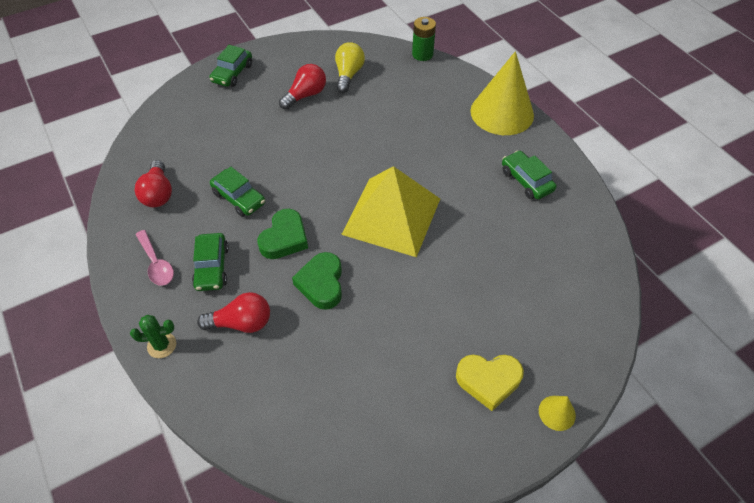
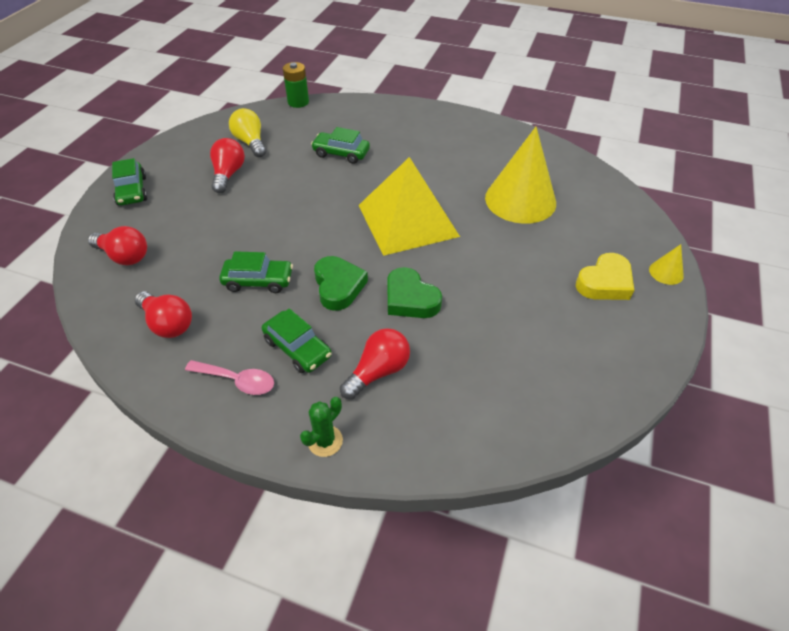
camera: 40 degrees left, 5 degrees down
(181, 125) = (124, 256): none -> red light bulb
(502, 113) = (406, 113): yellow cone -> yellow cone (520, 200)
(526, 181) = (475, 146): green car -> green car (341, 153)

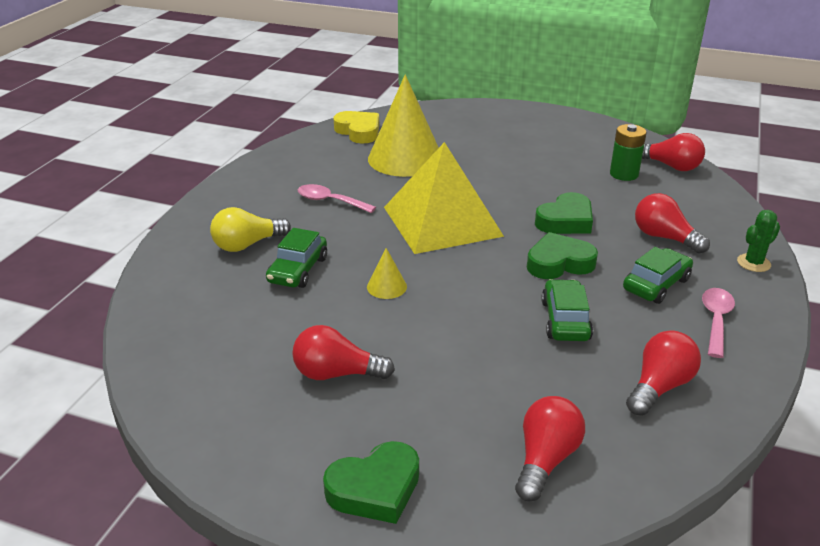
camera: 90 degrees left, 15 degrees down
(132, 191) = (375, 488): green car -> green heart
(250, 142) = (248, 359): yellow light bulb -> yellow light bulb (247, 245)
(298, 102) = (135, 318): green battery -> green battery (624, 174)
(325, 441) = (753, 263): green cactus -> green cactus turned 75 degrees counterclockwise
(437, 162) = (330, 201): none -> pink spoon
(547, 414) = (671, 166): none -> red light bulb
(605, 282) = (519, 132): yellow heart -> yellow heart (359, 131)
(666, 272) = (502, 109): yellow cone -> yellow cone (386, 287)

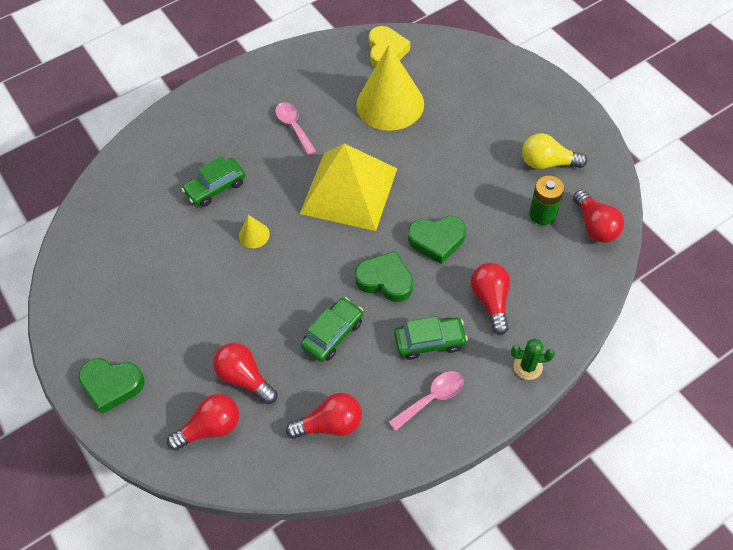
camera: 40 degrees right, 25 degrees up
(247, 245) = (206, 144): yellow light bulb -> yellow light bulb (547, 163)
(336, 374) = (163, 291): red light bulb -> red light bulb (245, 377)

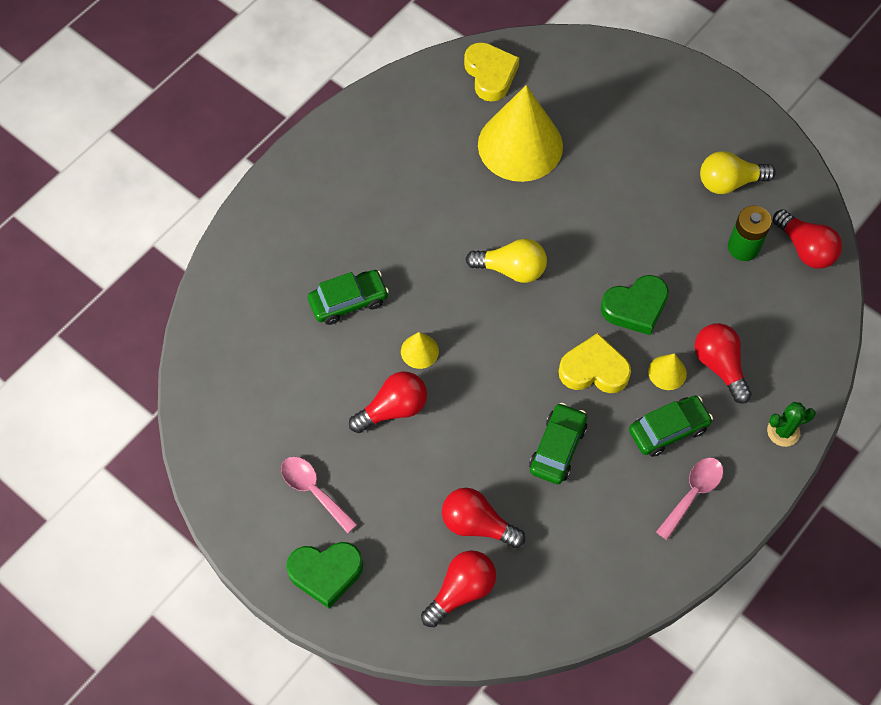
camera: 20 degrees left, 5 degrees up
(216, 187) = (348, 301): green car -> green car turned 150 degrees counterclockwise
(294, 127) = (414, 201): pink spoon -> pink spoon (314, 491)
(330, 424) = (593, 551): red light bulb -> red light bulb (393, 409)
(348, 191) = (511, 269): yellow pyramid -> yellow light bulb
(385, 280) = (594, 369): green heart -> yellow heart
(445, 296) = (667, 372): none -> yellow cone

